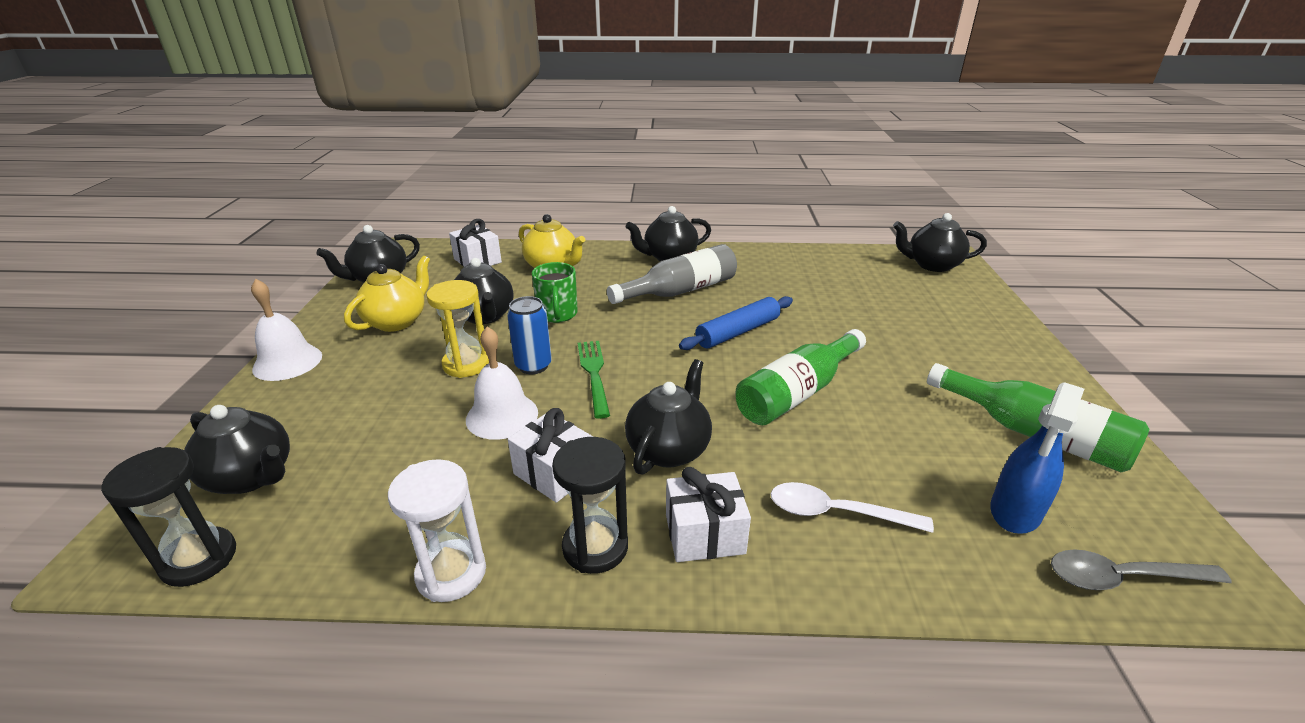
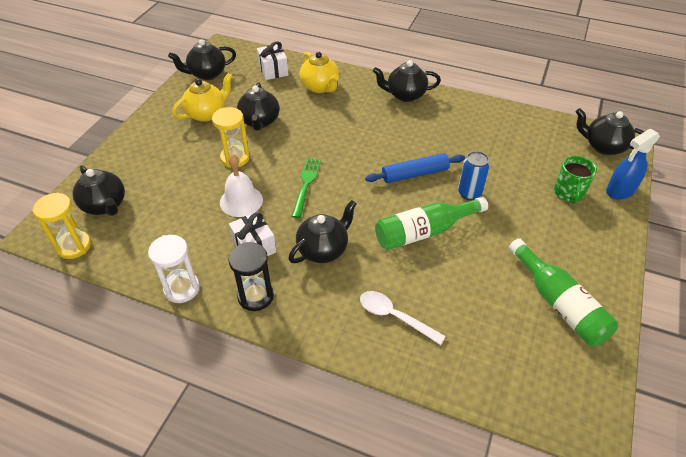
camera: 20 degrees right, 15 degrees up
(199, 559) = (74, 246): black hourglass -> yellow hourglass
(287, 362) = (139, 131): white bell -> none
(533, 366) = (273, 169): blue can -> blue can (469, 193)
(557, 314) = (305, 131): green mug -> green mug (568, 193)
(680, 291) = (395, 129): grey bottle -> none
(704, 534) = (315, 306): white gift -> none
(1015, 512) = (501, 348): blue spray bottle -> blue spray bottle (620, 191)
(1122, 578) = (531, 404): grey spoon -> none

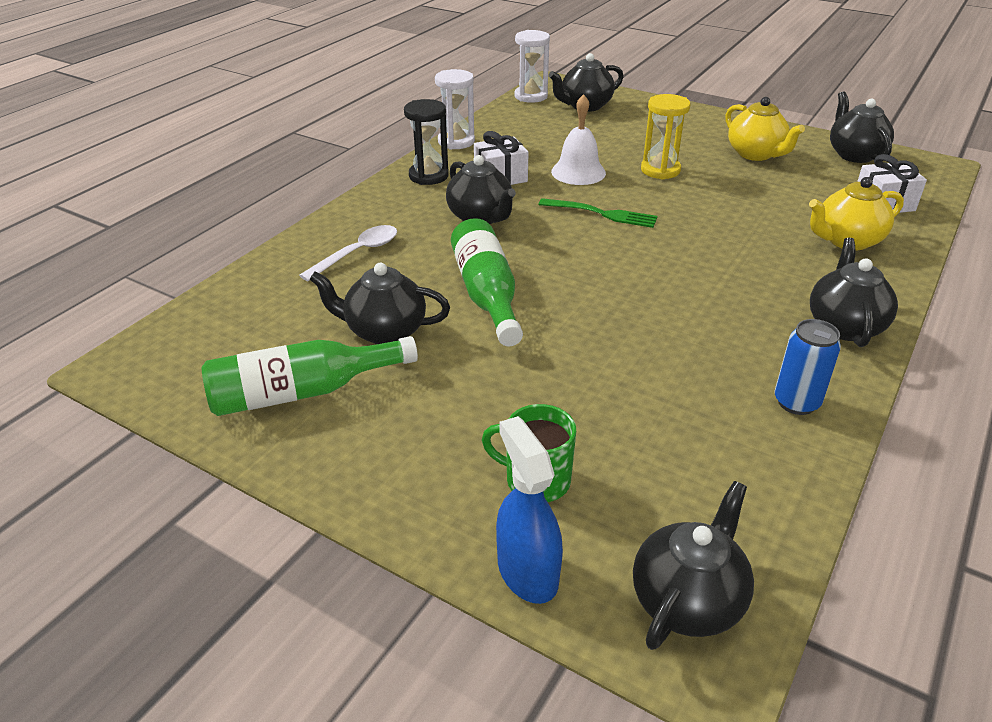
camera: 100 degrees right, 10 degrees down
(74, 246) = (531, 96): yellow hourglass -> white hourglass
(259, 121) = (741, 188): black teapot -> black teapot (384, 331)
(415, 174) = (613, 304): blue rolling pin -> none
(469, 193) = (559, 352): blue can -> blue can (796, 402)

